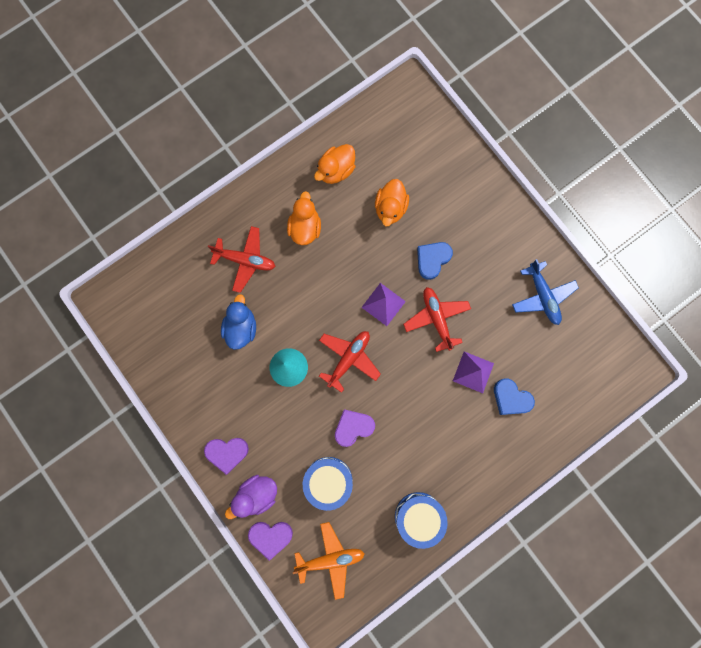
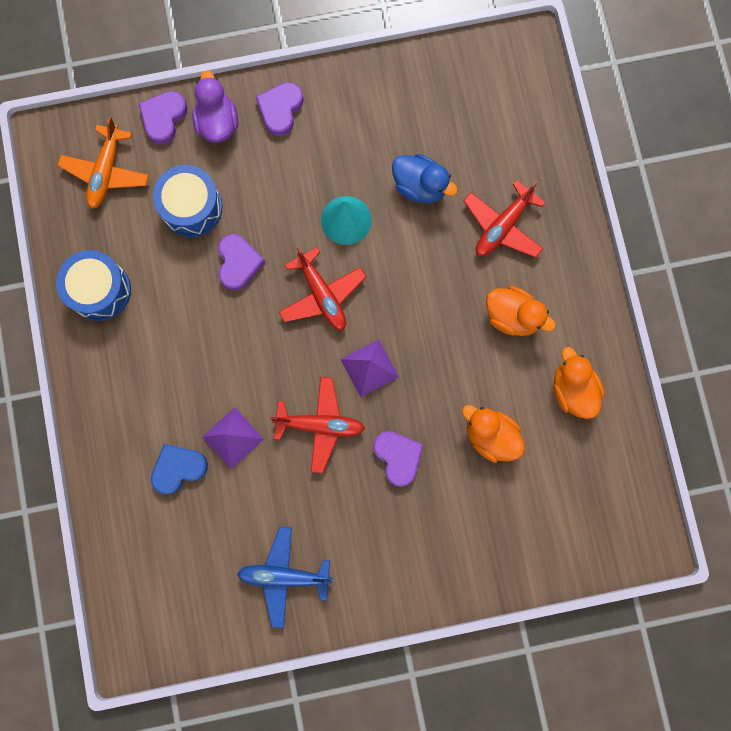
camera: 115 degrees right, 0 degrees up
(432, 260) = (398, 457): blue heart -> purple heart

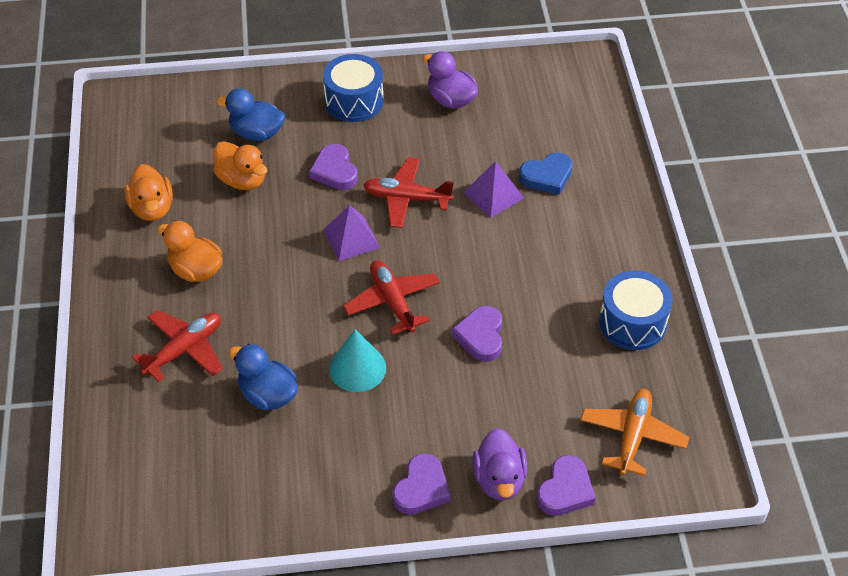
camera: 175 degrees left, 30 degrees down
(192, 207) = (532, 393): blue drum -> blue drum (354, 101)
(284, 576) = (451, 100): blue plane -> purple duck
(488, 505) = (256, 133): none -> blue duck

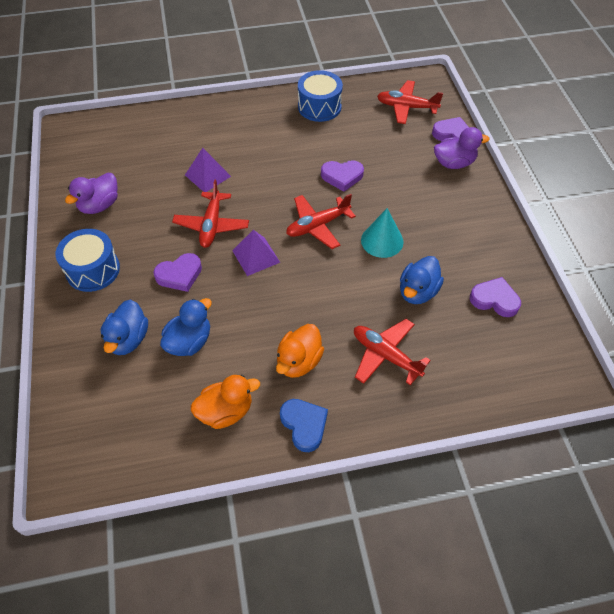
camera: 95 degrees left, 5 degrees up
(242, 180) = (189, 342): orange duck -> blue duck
(421, 488) = (471, 199): purple heart -> purple heart (494, 299)
(547, 176) = (189, 148): blue heart -> blue heart (304, 425)
(632, 436) = (406, 107): orange plane -> red plane

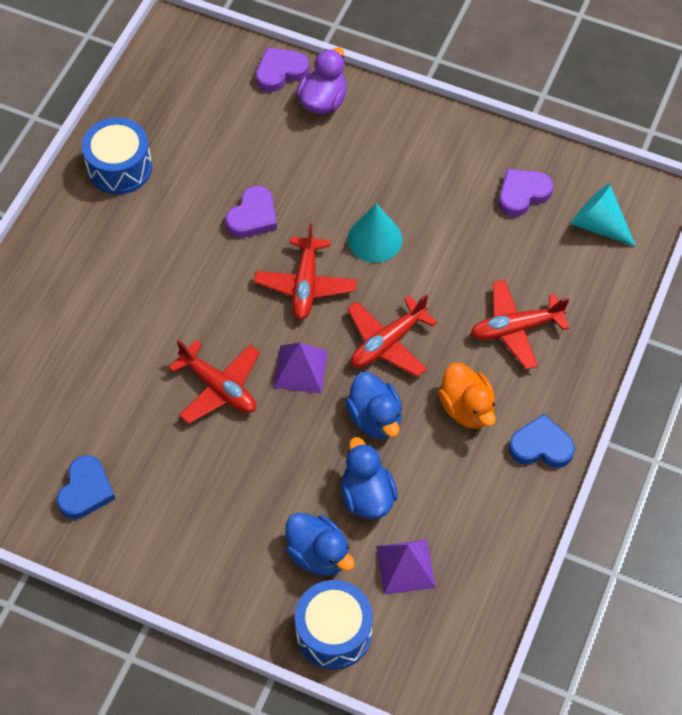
camera: 55 degrees left, 5 degrees up
(93, 270) = (187, 545): blue drum -> blue drum (333, 632)
(99, 205) = (86, 490): purple duck -> blue heart
(179, 275) = (267, 458): purple heart -> none
(207, 175) = (134, 349): purple pyramid -> purple pyramid (405, 566)
(226, 411) = (477, 506): orange duck -> none
(406, 107) = (199, 84): red plane -> red plane (388, 342)
(417, 292) = (463, 251): blue duck -> blue duck (375, 418)
(517, 359) = (598, 225): none -> turquoise cone

